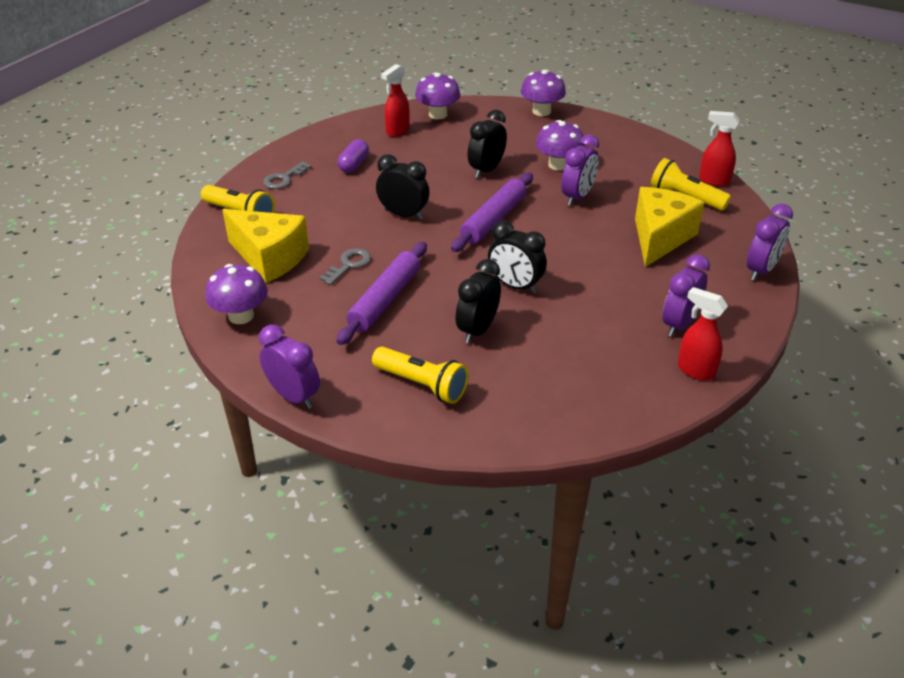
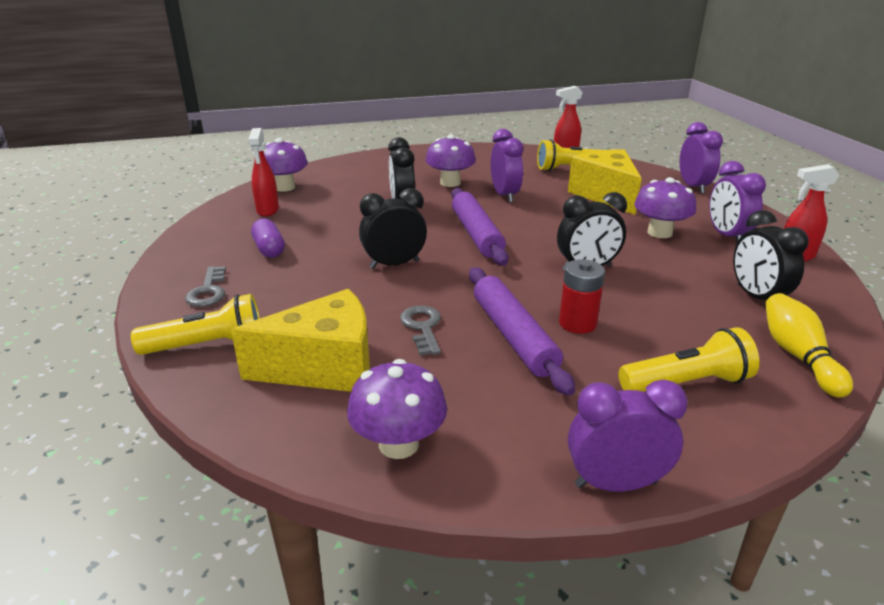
camera: 45 degrees left, 10 degrees down
(434, 315) = (577, 323): none -> red battery
(477, 330) = (630, 313): black clock -> black clock (756, 297)
(522, 419) = (798, 356): none -> yellow bowling pin
(541, 111) = (370, 158): purple mushroom -> purple mushroom (659, 233)

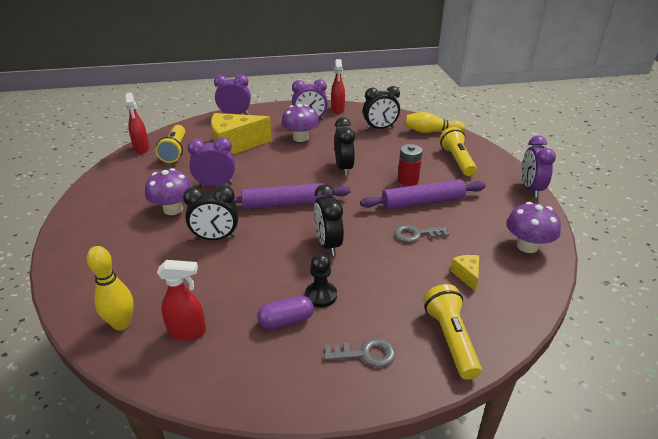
camera: 85 degrees left, 5 degrees up
(284, 187) = (122, 324): purple mushroom -> yellow bowling pin
(302, 264) = (321, 295): none -> black pawn
(324, 367) = (466, 275): yellow cheese -> yellow cheese, size x0.43

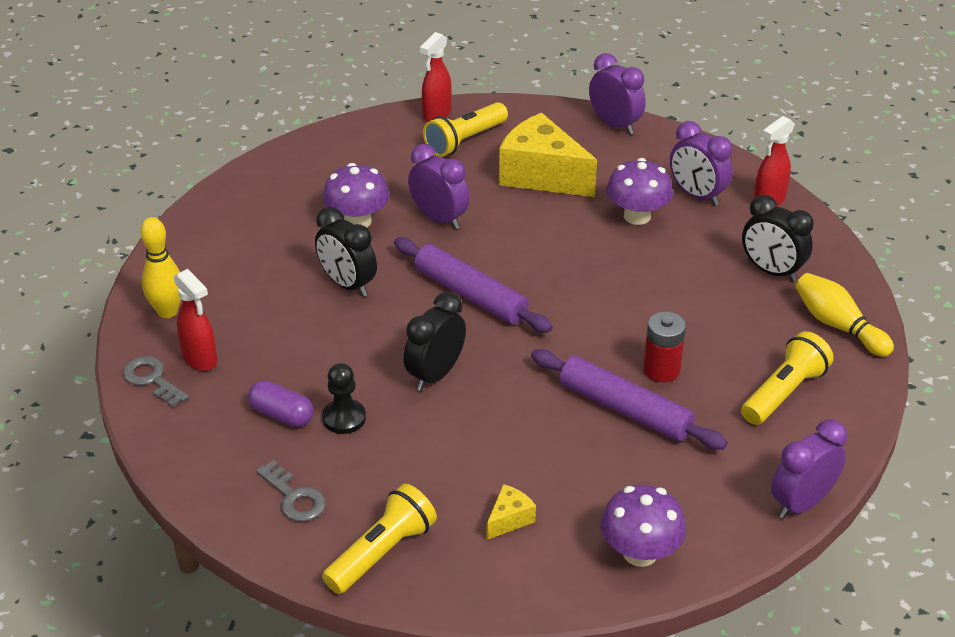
camera: 50 degrees right, 5 degrees up
(344, 168) = (613, 297): black clock -> none
(416, 234) = (543, 437): grey key -> grey key (152, 379)

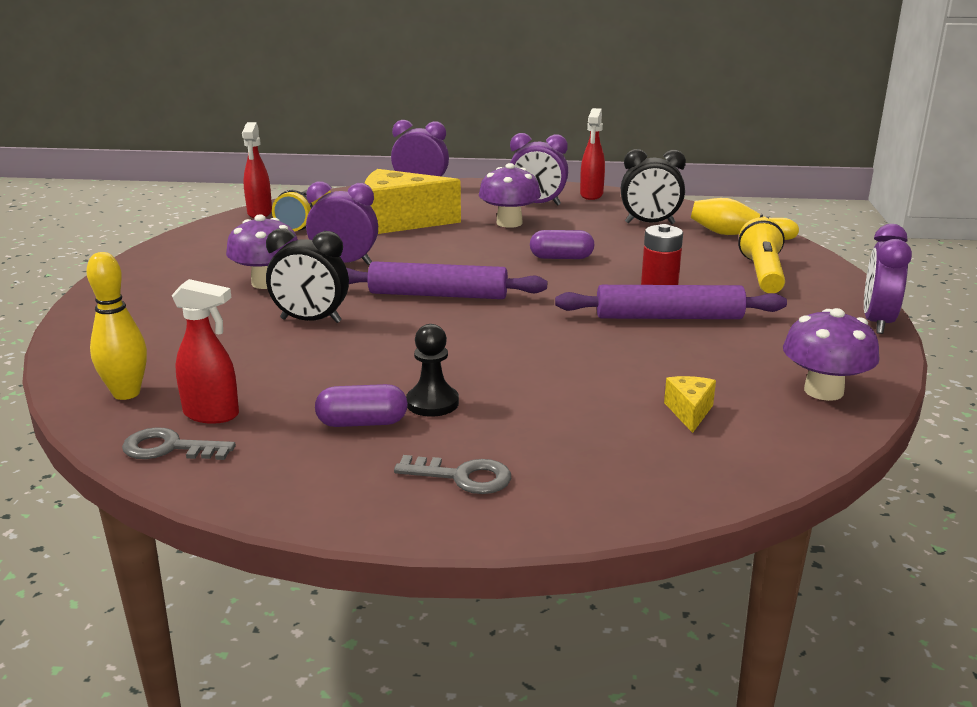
camera: 35 degrees left, 15 degrees down
(382, 552) = (613, 481): yellow flashlight -> none
(435, 375) = (479, 348): black clock -> none
(626, 288) = (561, 258): none -> purple capsule

